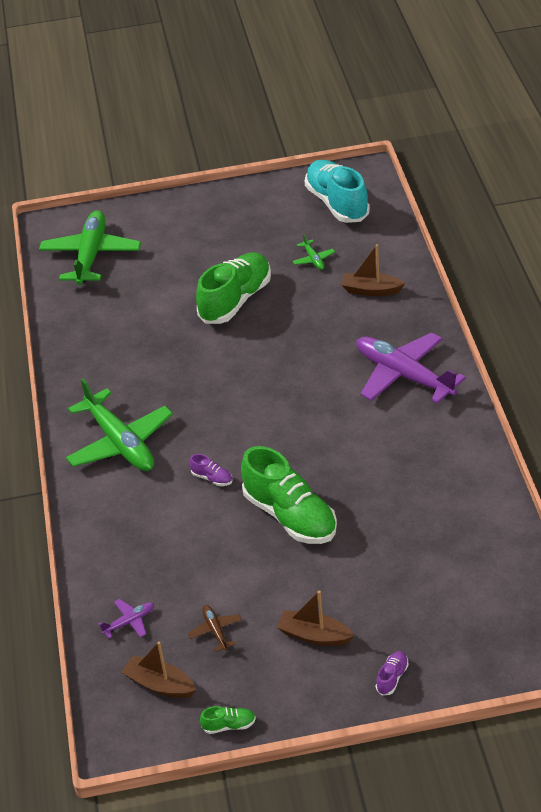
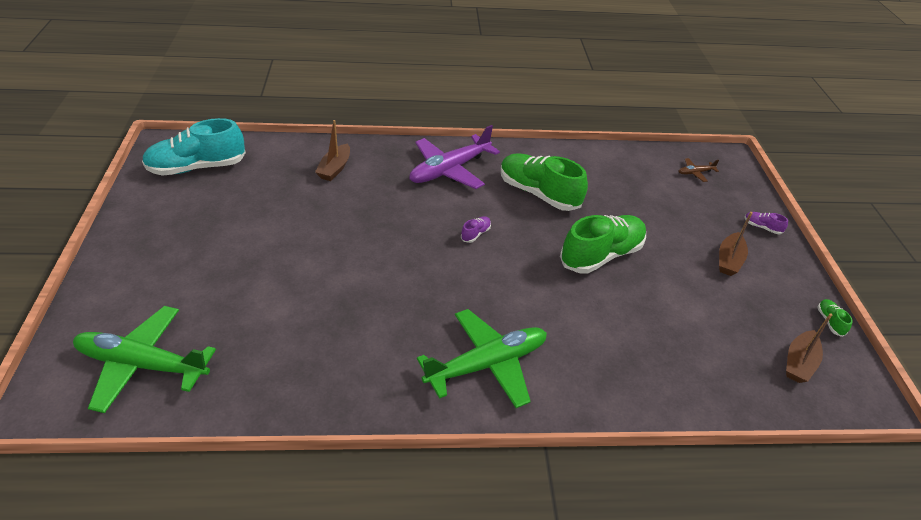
camera: 90 degrees left, 0 degrees up
(129, 622) = (730, 379): purple plane -> none
(212, 478) = (549, 298): purple shoe -> purple shoe (475, 234)
(215, 631) = (733, 318): brown plane -> brown plane (695, 173)
(236, 300) = (301, 251): green shoe -> green shoe (538, 193)
(313, 259) = (270, 193): green plane -> none

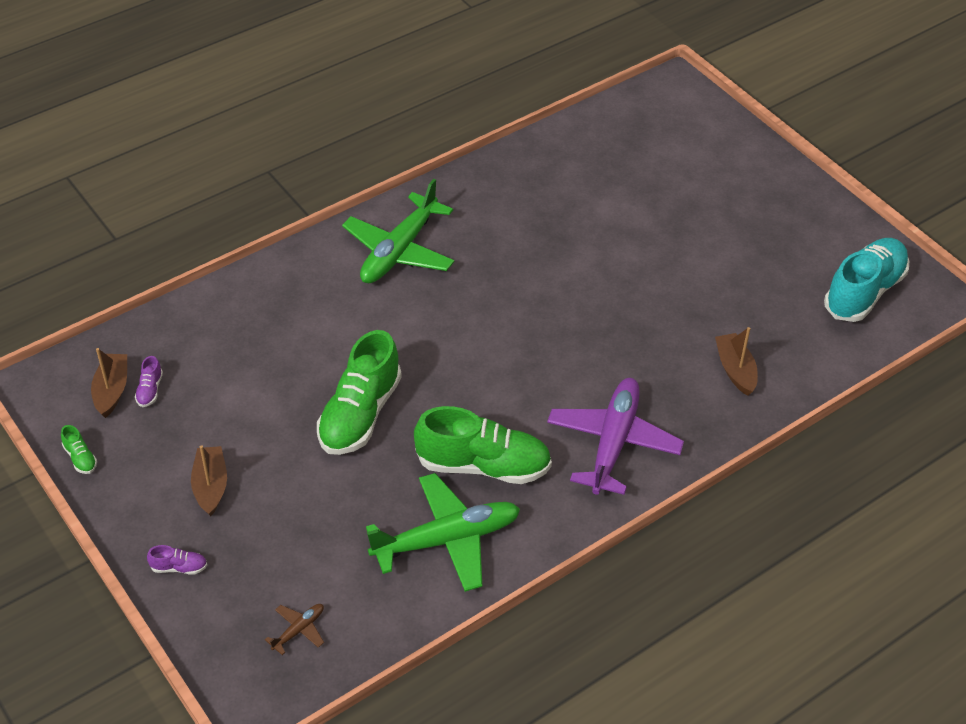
camera: 150 degrees right, 5 degrees up
(143, 365) = (649, 130): green plane -> green plane (446, 540)
(475, 234) = (509, 369): purple shoe -> purple shoe (150, 390)

